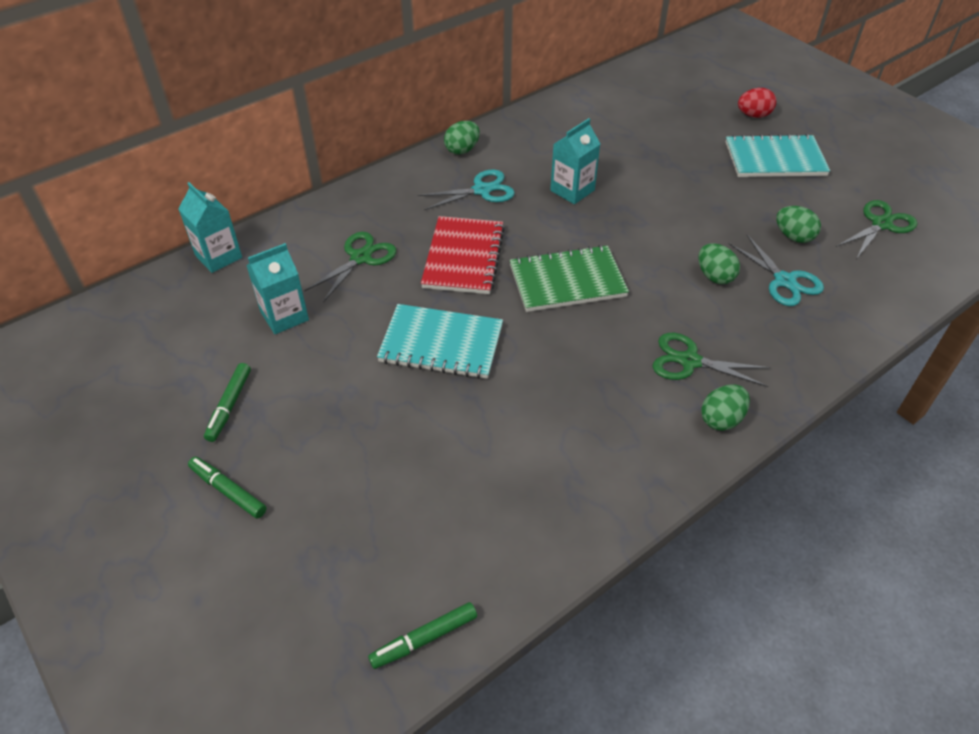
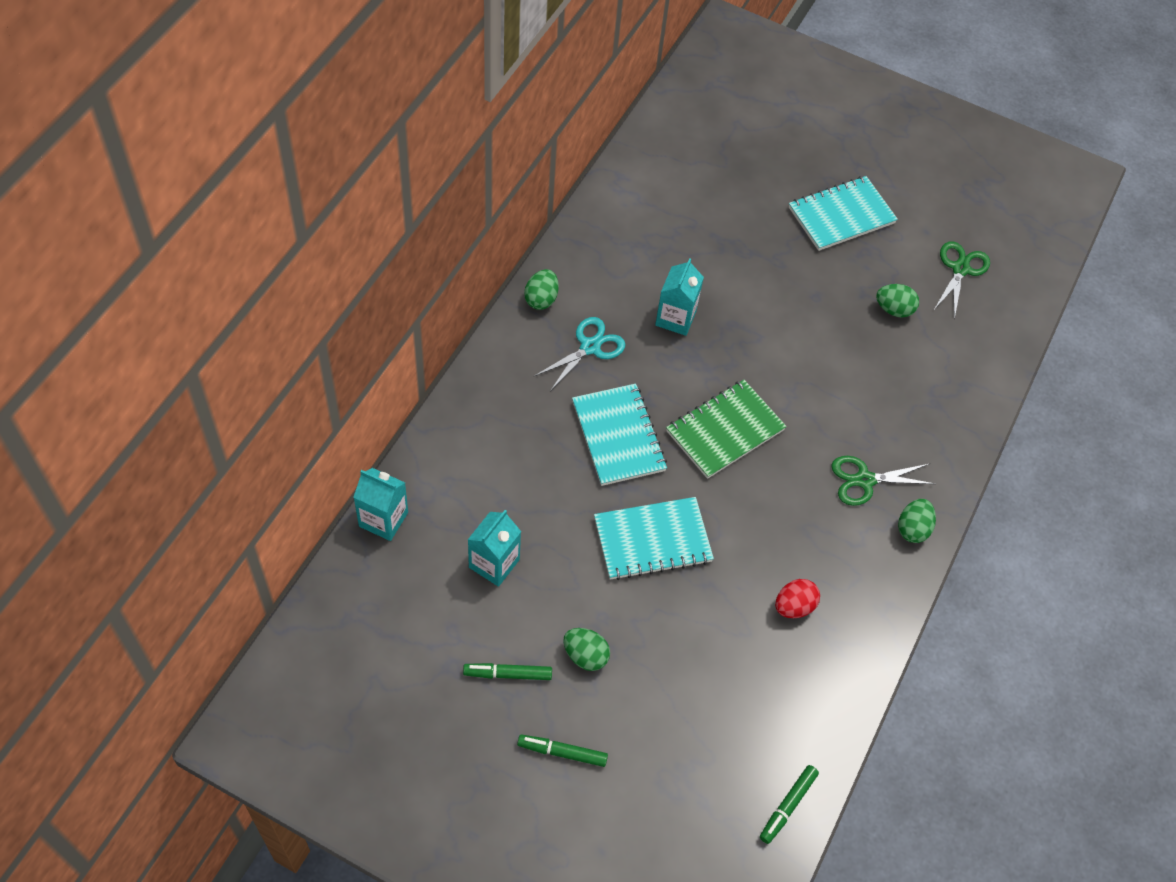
camera: 30 degrees left, 10 degrees up
(229, 406) = (508, 674): green marker -> green marker turned 105 degrees clockwise
(361, 258) = (523, 471): green scissors -> none
(463, 257) = (618, 436): red notebook -> turquoise notebook
(714, 276) = (846, 380): green egg -> green egg (585, 656)
(753, 115) = (799, 160): red egg -> red egg (794, 606)
(784, 281) = (905, 364): turquoise scissors -> none

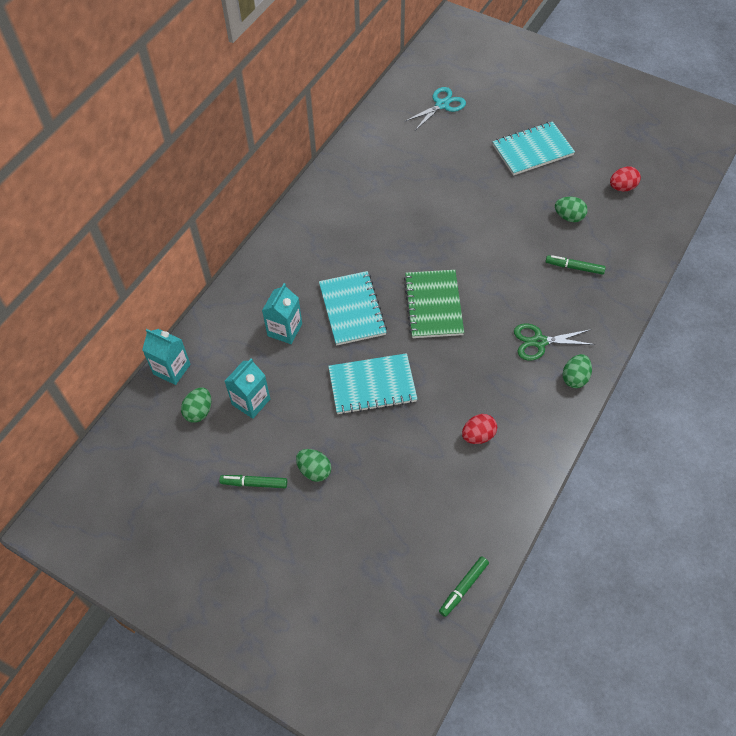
camera: 10 degrees right, 0 degrees up
(541, 299) = (302, 212): green egg -> green egg (199, 411)
(562, 752) = (291, 543): green marker -> green marker (574, 267)
(590, 347) = (336, 246): turquoise scissors -> turquoise scissors (442, 105)
(675, 318) = (402, 224): turquoise carton -> turquoise carton (285, 330)
(725, 430) = (433, 305): green notebook -> green notebook turned 60 degrees counterclockwise
(960, 269) = (622, 187): green scissors -> red egg

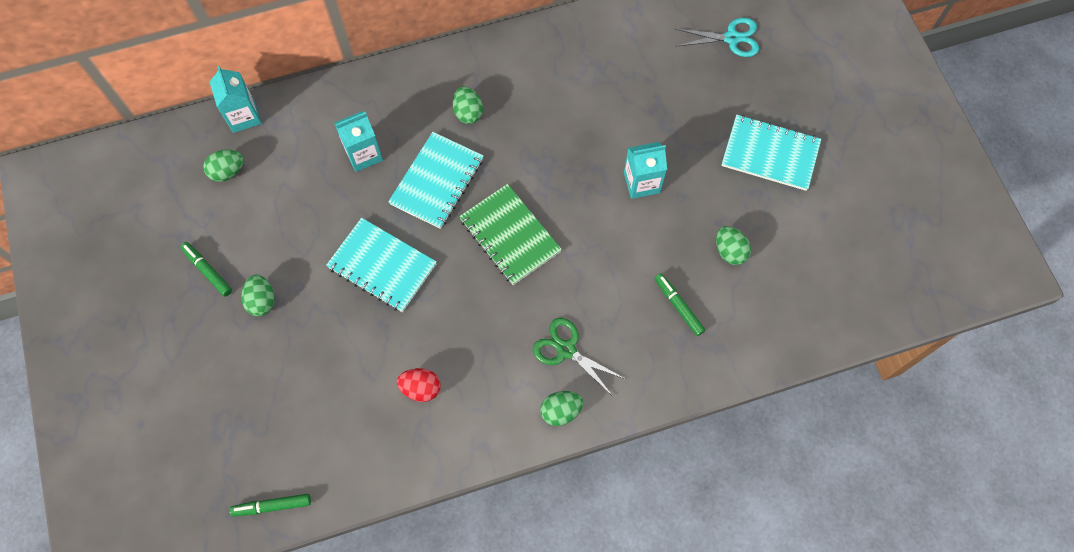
camera: 40 degrees right, 10 degrees up
(251, 402) = (274, 197): turquoise carton -> turquoise carton (641, 182)
(327, 256) = (468, 113): none -> green egg
(433, 305) = (510, 235): green notebook -> green notebook turned 75 degrees counterclockwise
(622, 187) = (818, 263): red egg -> none

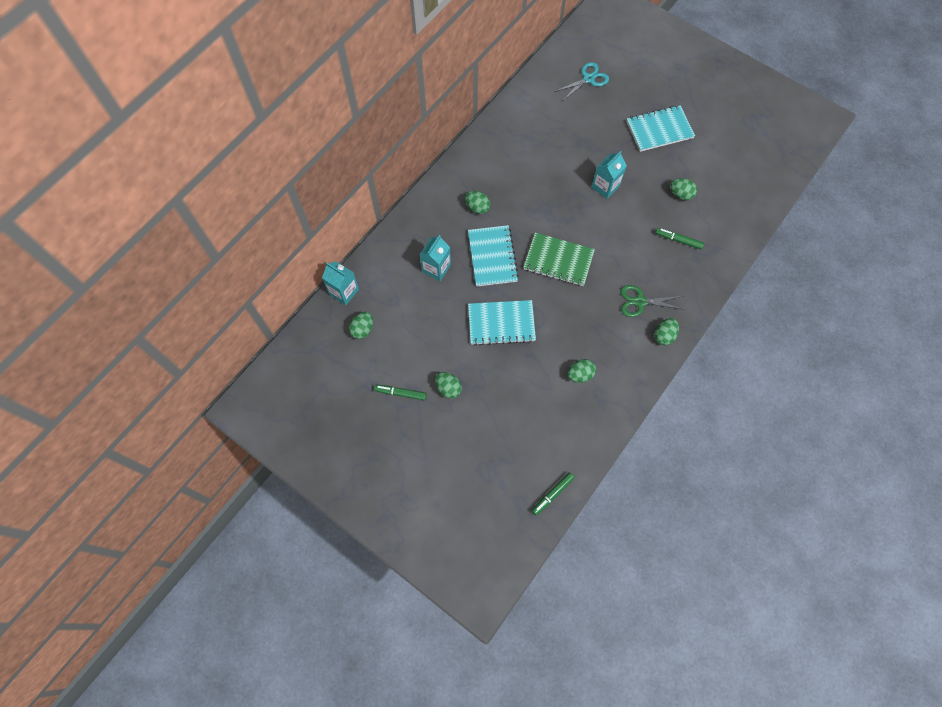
camera: 35 degrees left, 0 degrees up
(421, 388) = (580, 375): red egg -> green egg

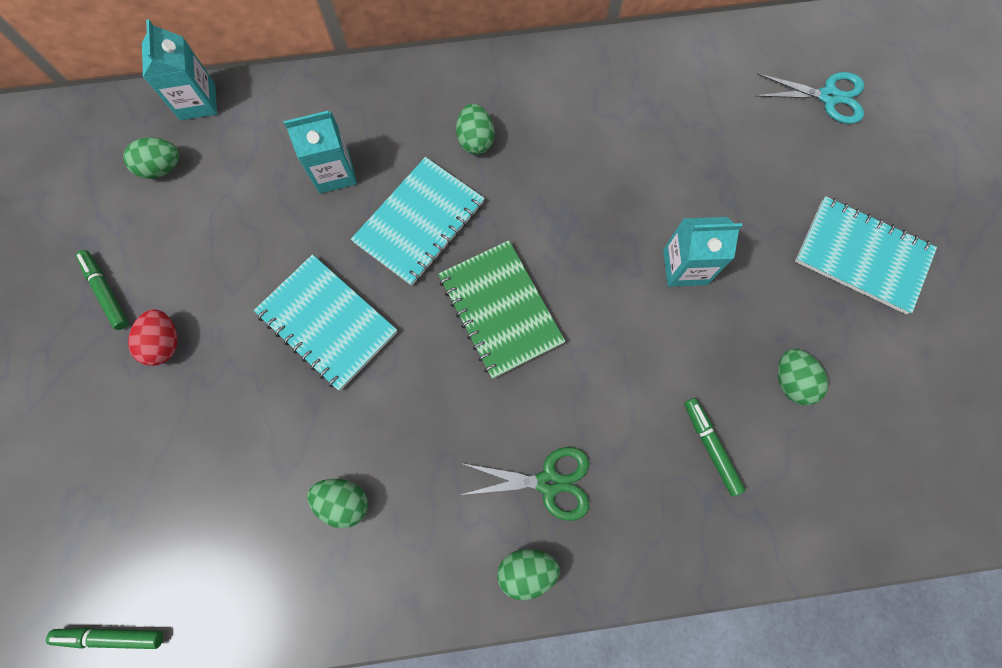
camera: 45 degrees right, 5 degrees up
(448, 388) = (165, 343): green egg -> red egg
(640, 301) = (548, 482): green scissors -> green scissors turned 135 degrees clockwise

